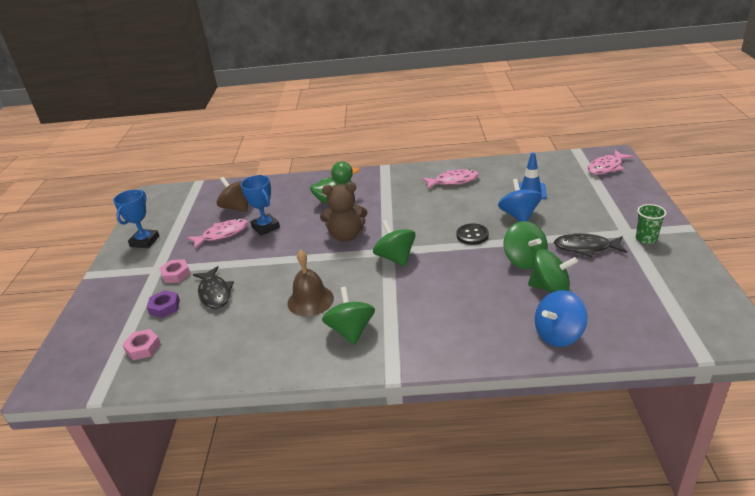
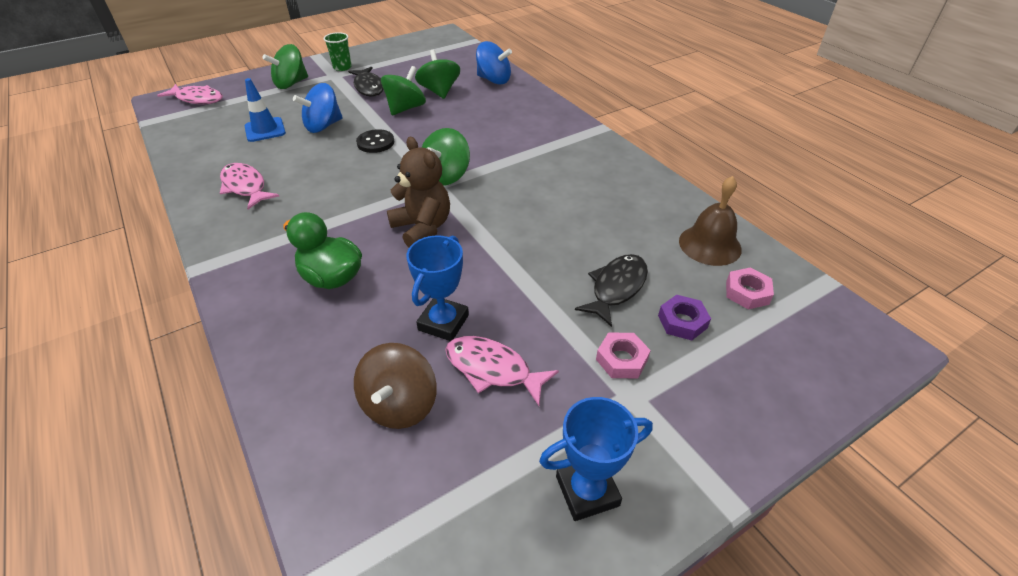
camera: 125 degrees left, 10 degrees up
(310, 300) = (559, 204): brown bell -> brown bell (710, 245)
(351, 331) = (575, 163): green spinning top -> green spinning top (291, 84)

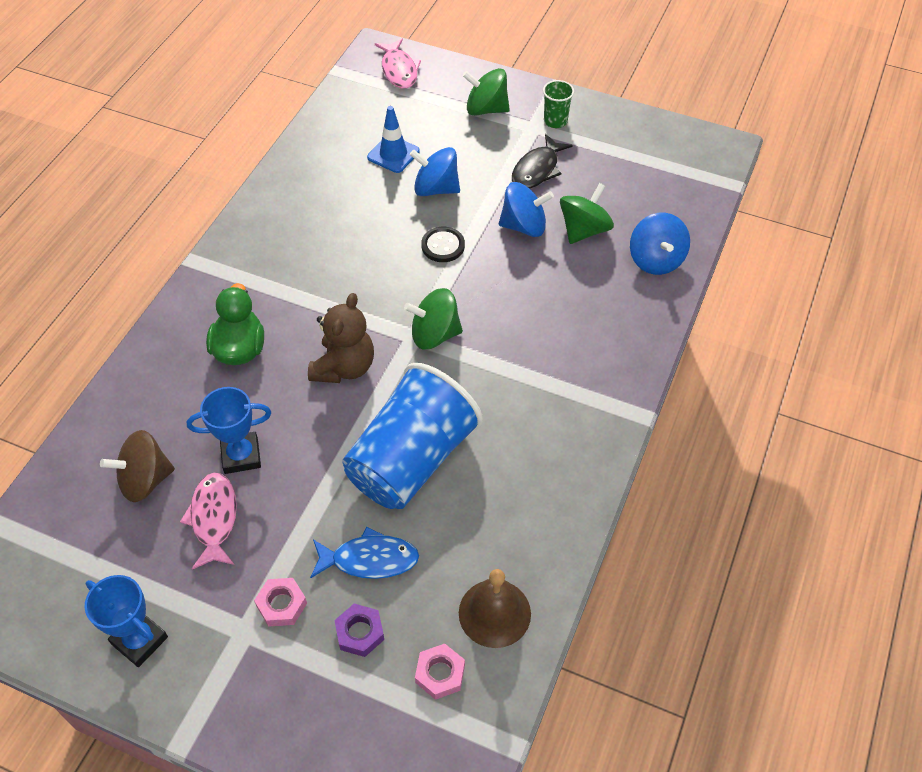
camera: 55 degrees right, 10 degrees up
(245, 187) = (304, 209): pink fish -> none
(405, 108) = (524, 226): green spinning top -> blue spinning top
(544, 229) = (412, 460): none -> blue cup
(616, 288) = (369, 559): black fish -> blue fish

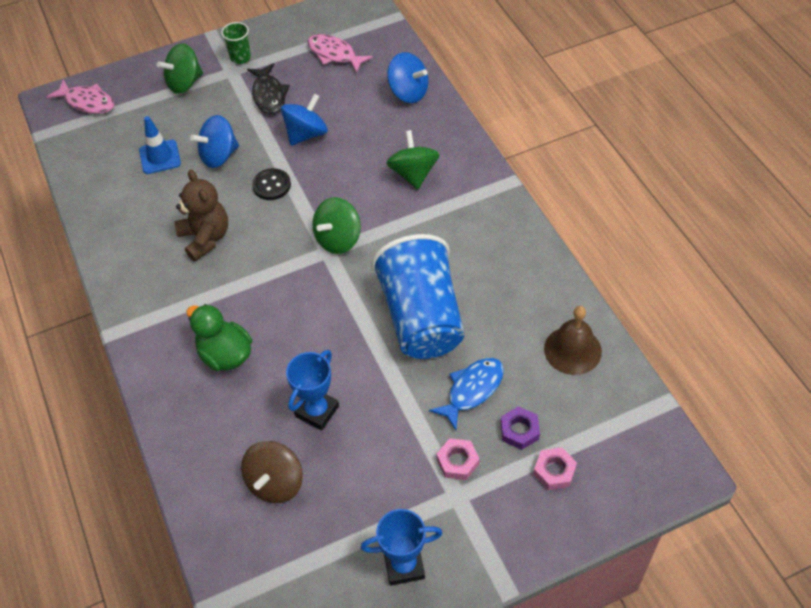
camera: 45 degrees left, 0 degrees up
(214, 518) = (351, 459): pink fish -> pink fish (334, 54)
(344, 367) = (309, 305): brown teddy bear -> brown teddy bear (205, 238)
(440, 674) = (587, 406): pink nut -> pink nut (554, 471)
(584, 230) = (345, 108): green spinning top -> green spinning top (413, 174)

